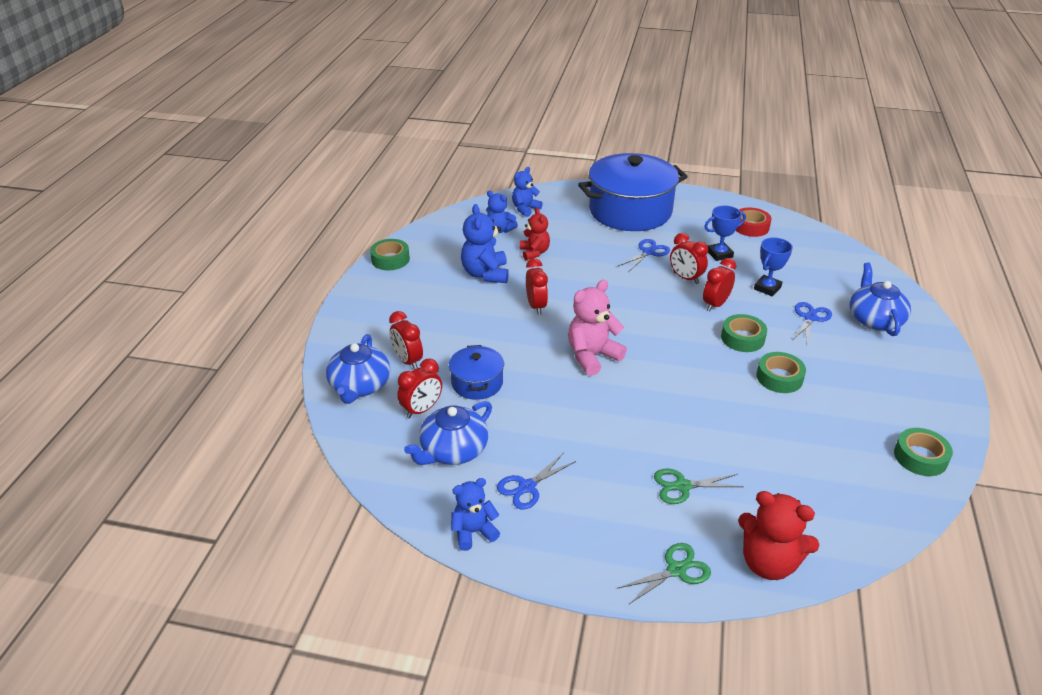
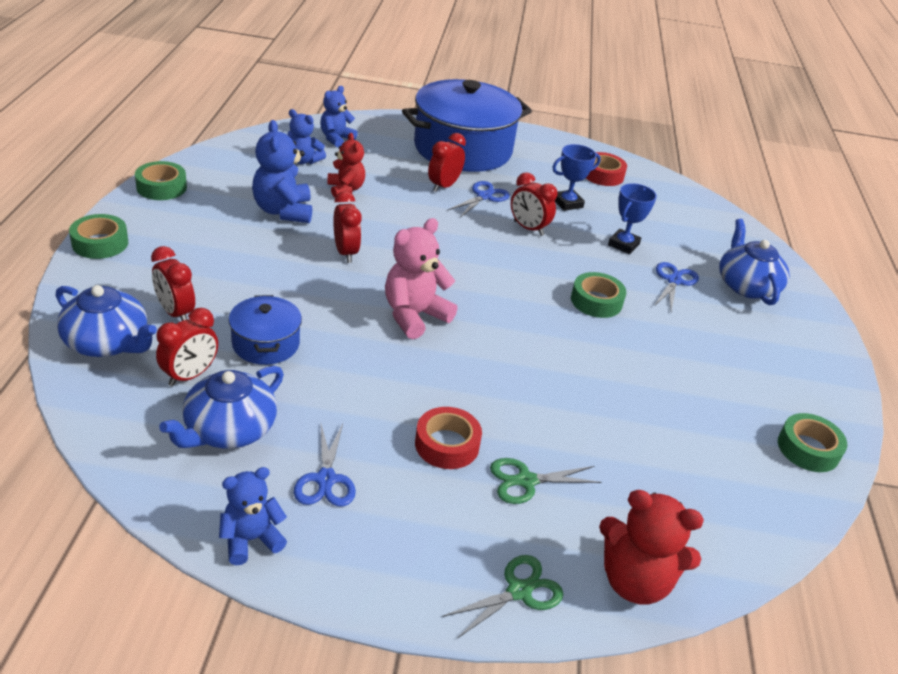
camera: 10 degrees left, 0 degrees up
(360, 386) = (108, 342): blue teapot -> blue teapot turned 60 degrees counterclockwise
(527, 487) = (326, 479): blue scissors -> blue scissors turned 45 degrees counterclockwise
(619, 459) = (447, 444): none -> red tape
(715, 304) = (563, 261): red clock -> red clock (443, 186)
(779, 378) = (641, 349): green tape -> green tape (100, 243)

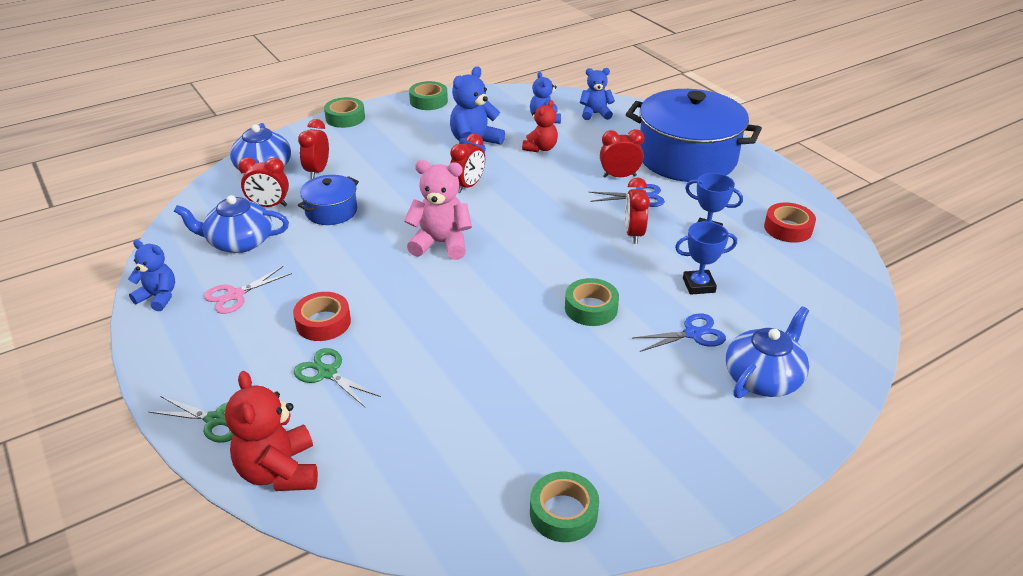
camera: 55 degrees right, 0 degrees up
(326, 479) = (235, 295): blue scissors -> pink scissors

